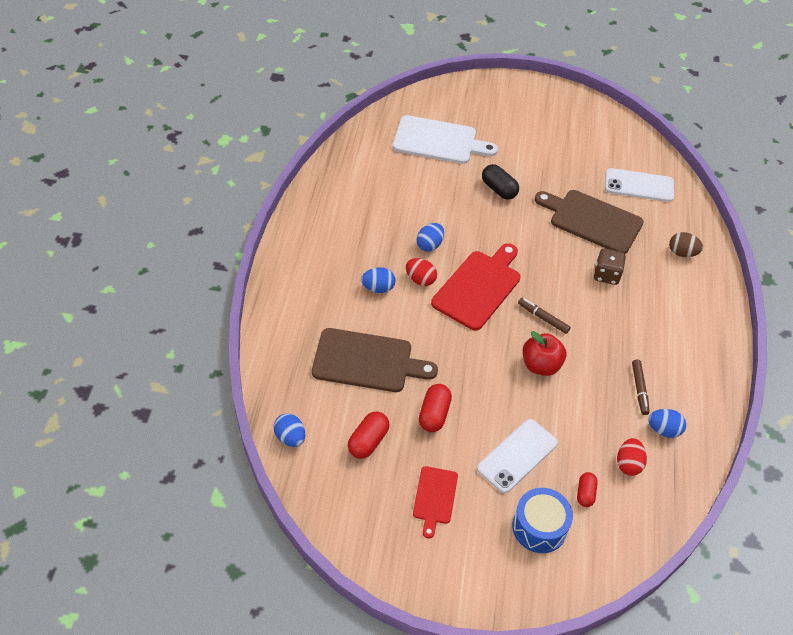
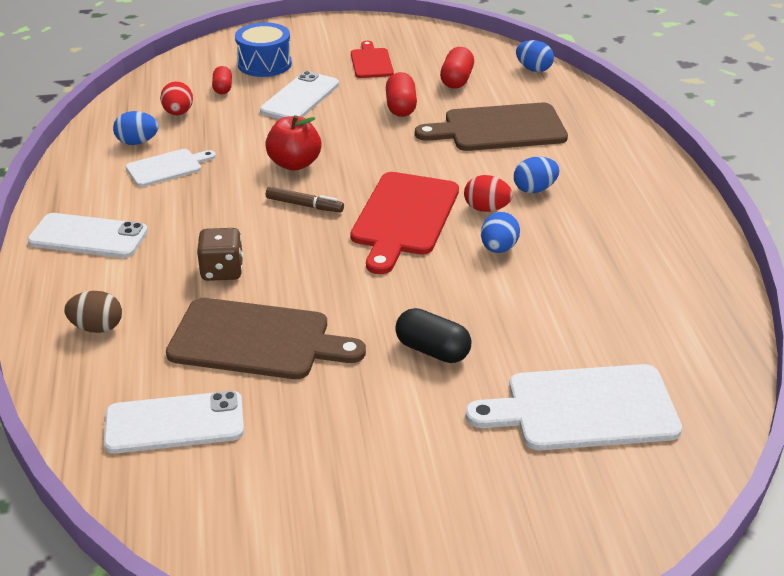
camera: 165 degrees right, 15 degrees down
(639, 389) = (167, 167): brown marker -> white cutting board
(694, 329) = (88, 237): none -> white phone

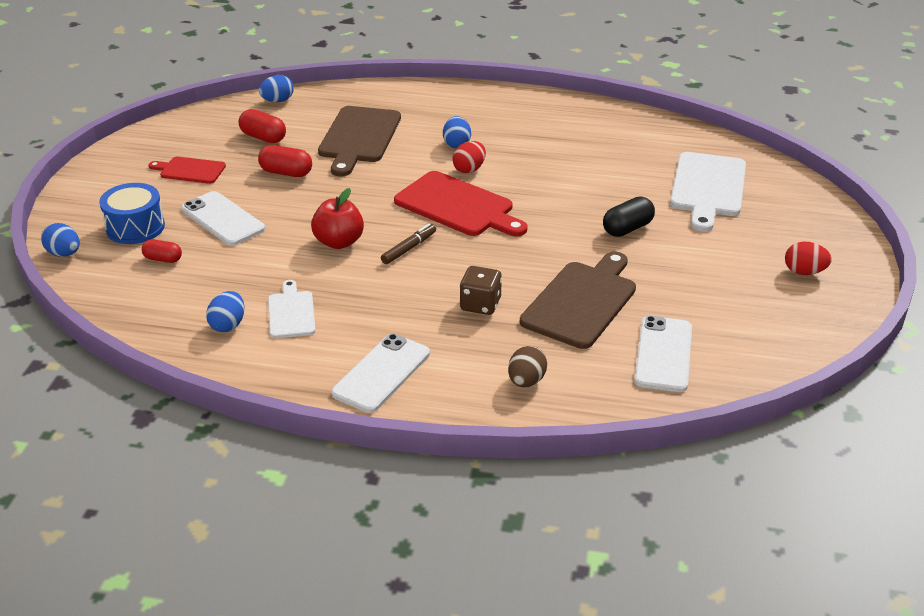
camera: 70 degrees left, 0 degrees up
(178, 113) = (190, 293): red egg -> red egg (804, 272)
(498, 248) = (523, 176): blue egg -> blue egg (64, 253)

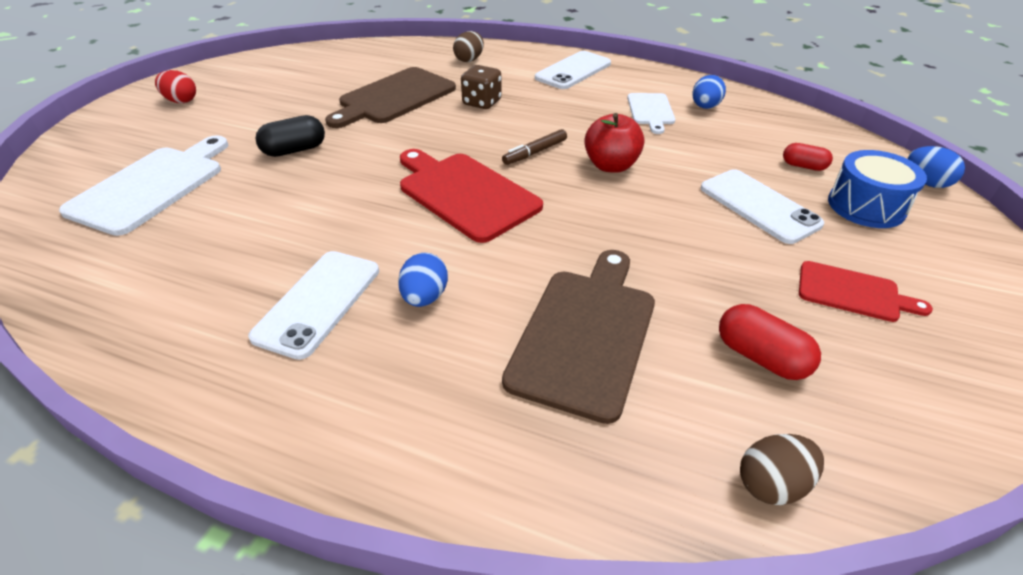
camera: 170 degrees left, 5 degrees up
(277, 101) = (772, 484): blue egg -> brown egg
(286, 173) = (696, 270): red capsule -> none
(469, 169) = (427, 246): red egg -> none
(663, 354) = (360, 64): white phone -> white phone (318, 302)

